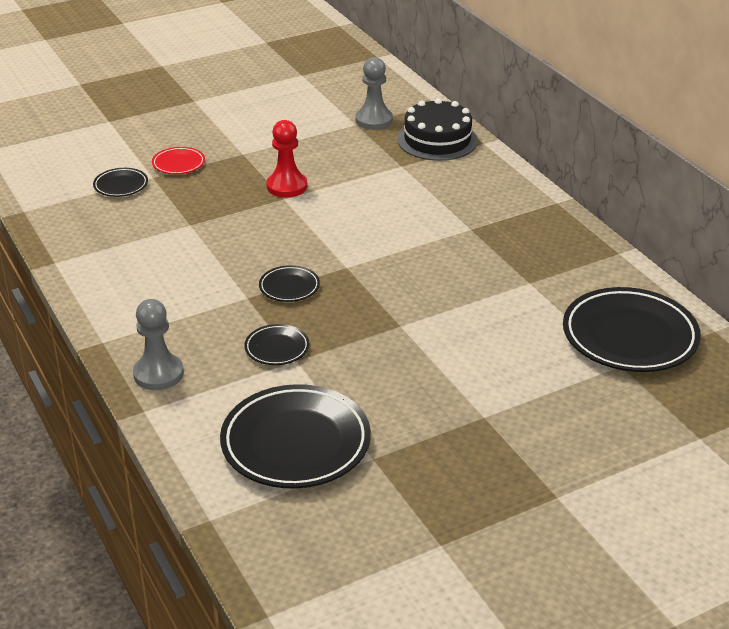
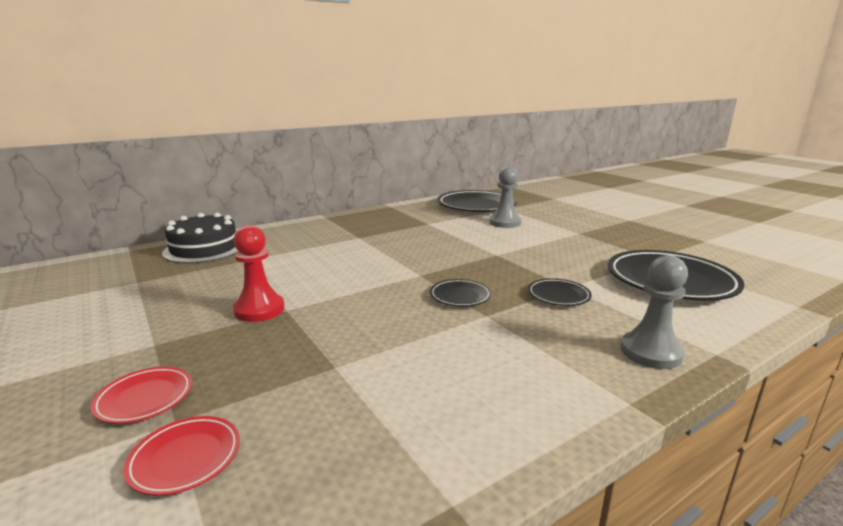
camera: 95 degrees left, 15 degrees down
(121, 185) = (185, 458): black plate -> red plate
(374, 120) = (136, 274): grey pawn -> grey pawn (505, 223)

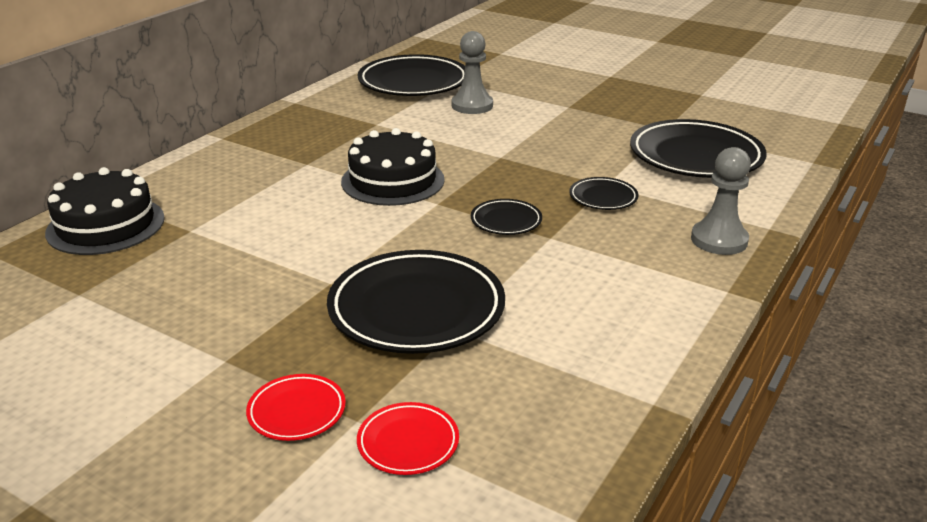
camera: 25 degrees left, 10 degrees up
(259, 310) = (298, 290): red pawn -> none
(324, 344) = (416, 309): none -> black plate
(403, 256) = (393, 180): none -> black cake

